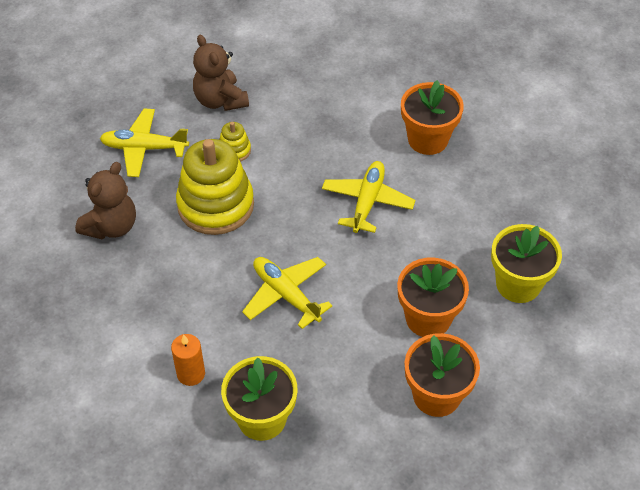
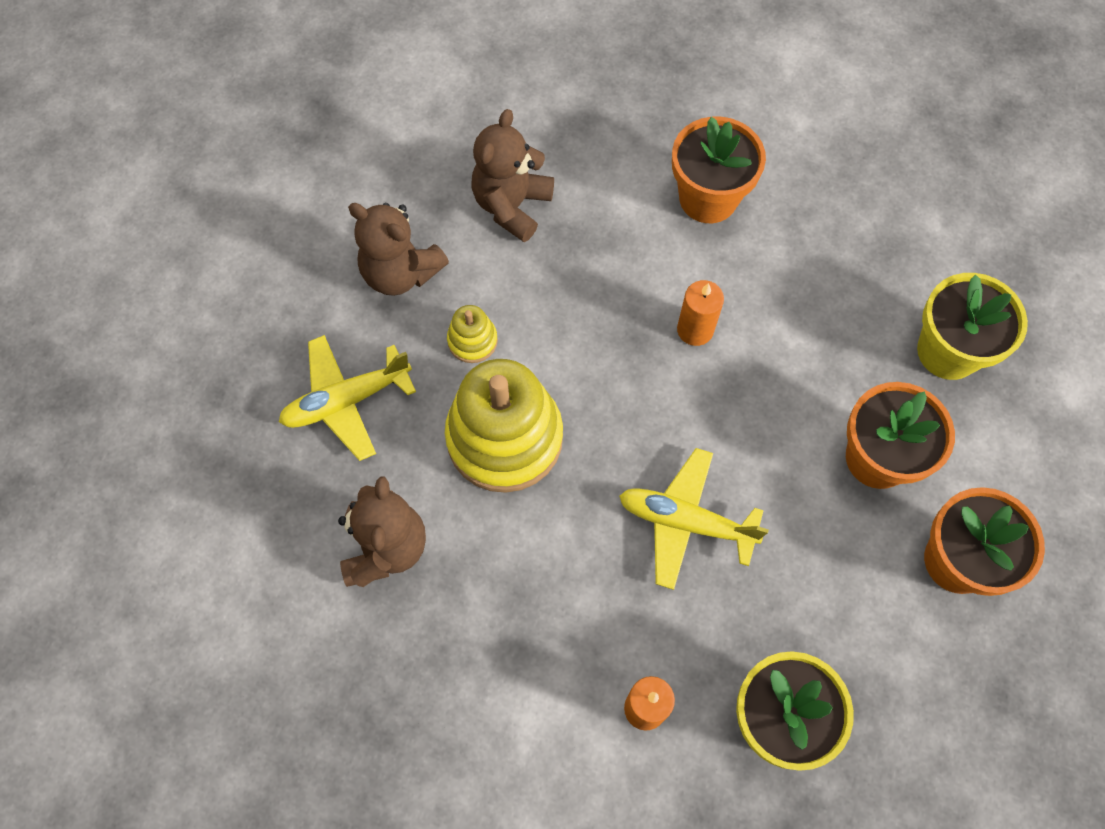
camera: 30 degrees left, 15 degrees up
(308, 94) = (512, 206): none -> brown teddy bear
(367, 202) = (695, 330): yellow plane -> orange candle

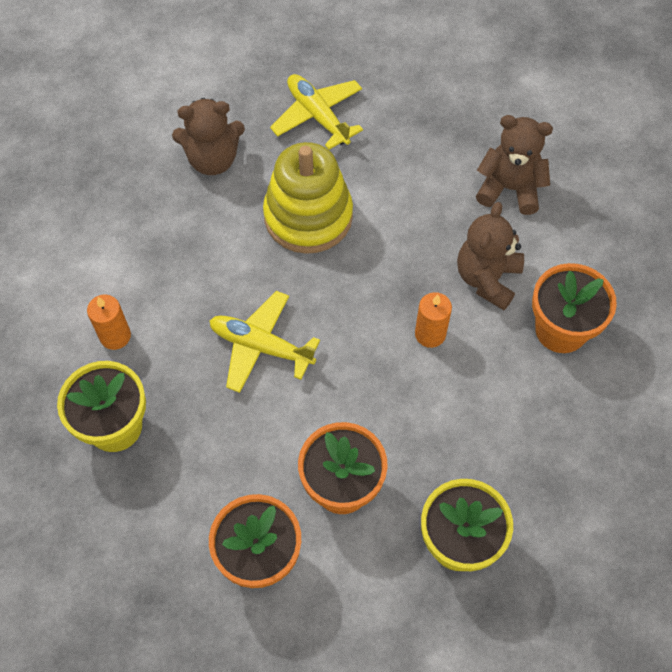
camera: 80 degrees right, 5 degrees down
(400, 272) = (429, 128): brown teddy bear -> brown teddy bear (487, 279)
(472, 341) = (383, 183): yellow stacking toy -> none
(686, 522) = (261, 346): yellow plane -> yellow plane turned 75 degrees counterclockwise

